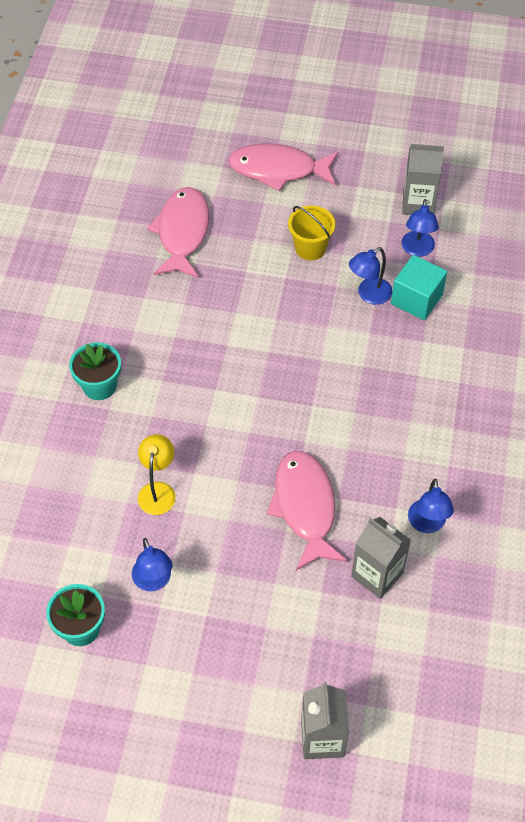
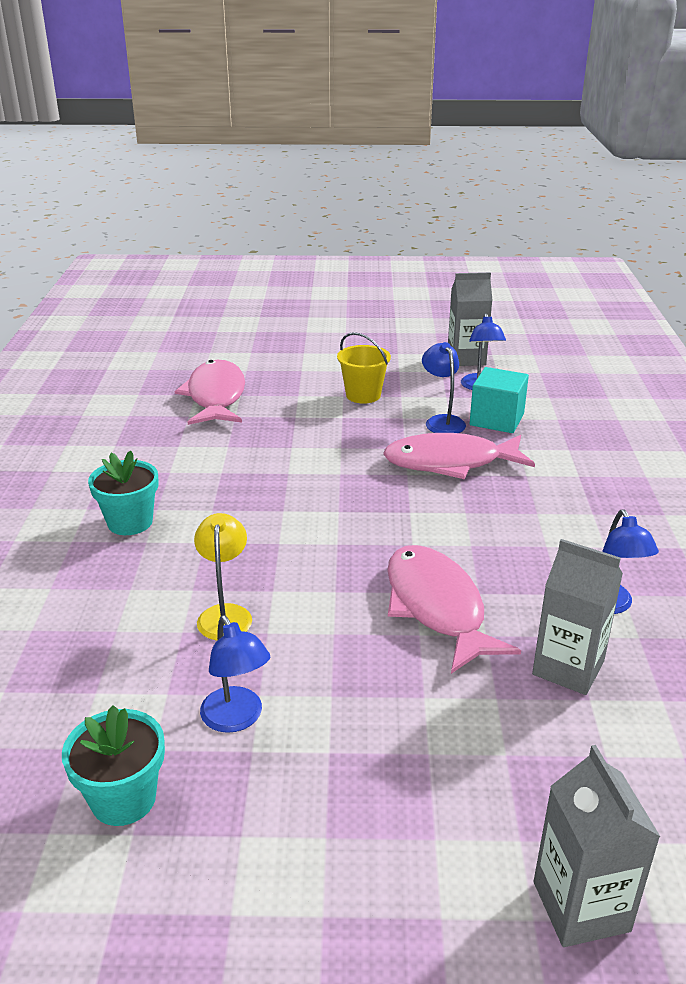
camera: 10 degrees left, 25 degrees down
(278, 170) = (311, 349): pink fish -> pink fish (450, 462)
(369, 295) = (442, 421): blue lamp -> blue lamp turned 120 degrees clockwise

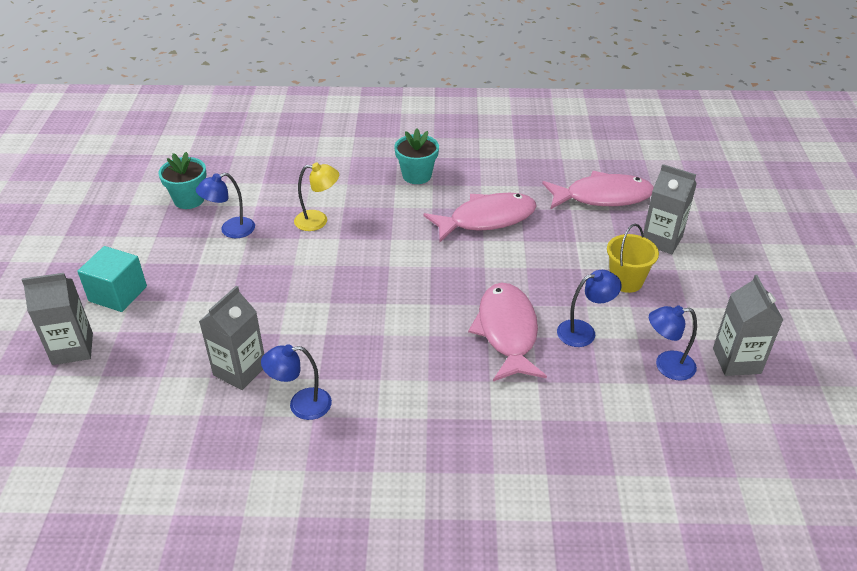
camera: 90 degrees right, 10 degrees up
(298, 373) = (661, 240): none -> grey carton
(437, 607) = (312, 311): pink fish -> pink fish (486, 219)
(496, 419) = (594, 371): turquoise cube -> turquoise cube (118, 294)

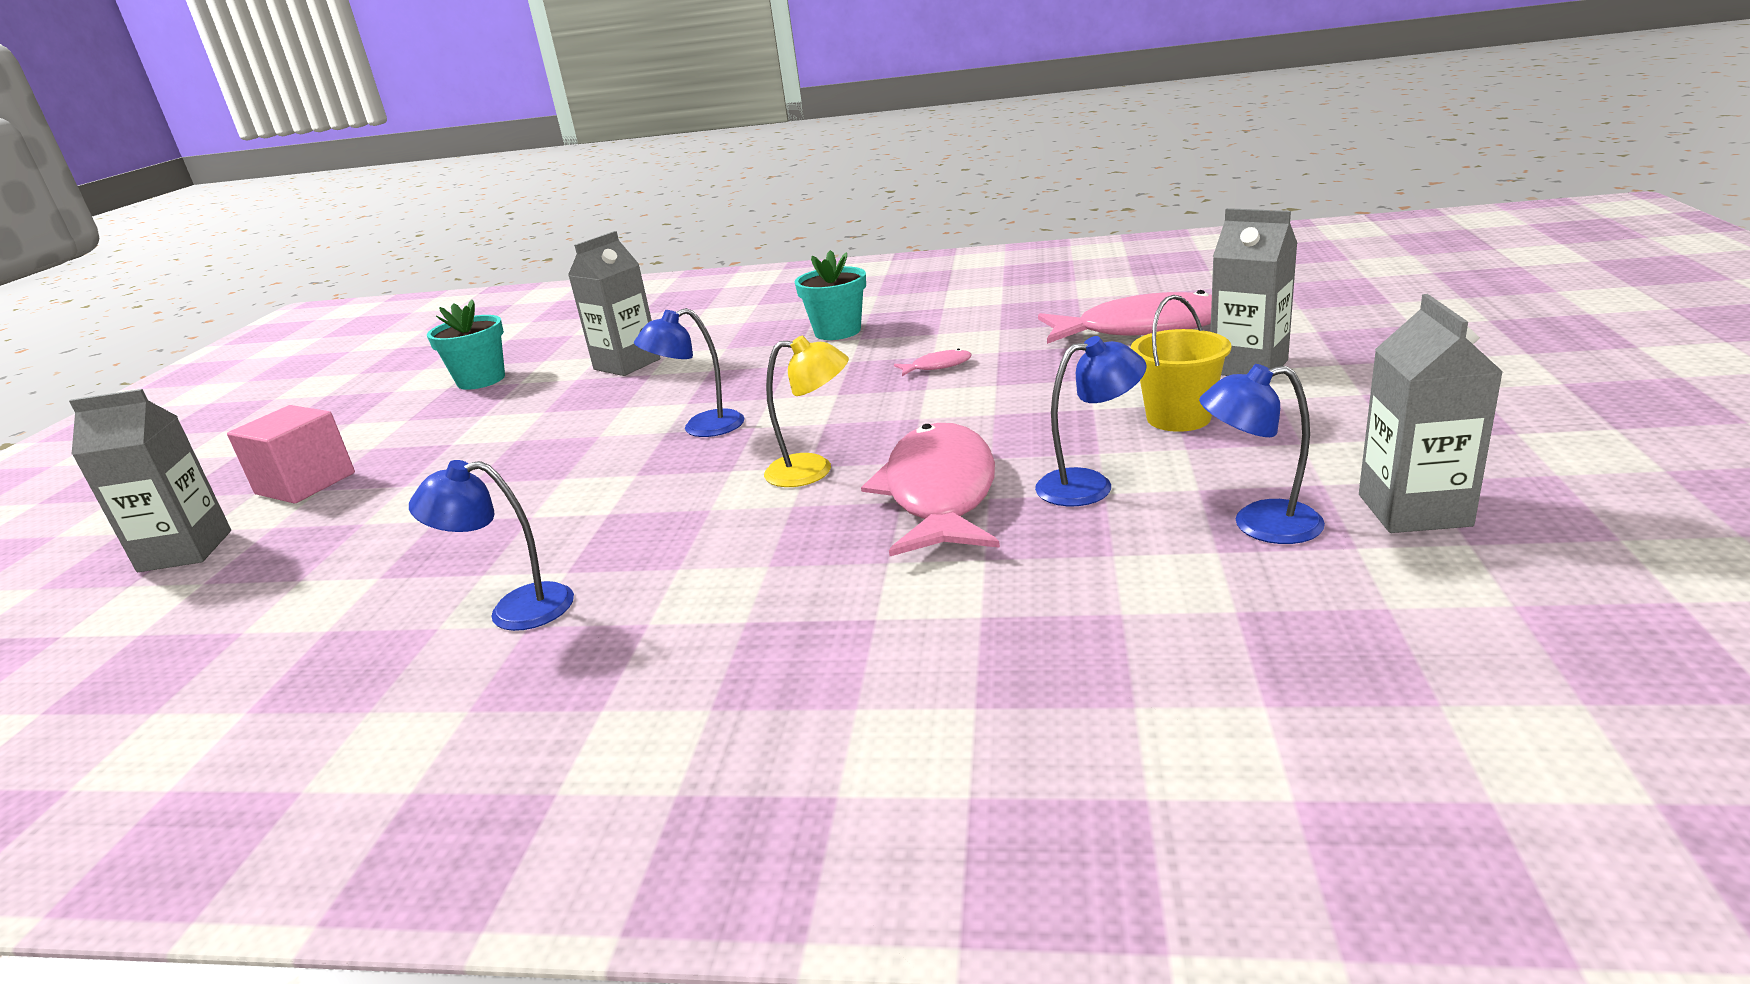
camera: 10 degrees right, 15 degrees down
(118, 294) = (305, 483): turquoise cube -> pink cube
(231, 230) = (523, 406): blue lamp -> blue lamp (701, 428)
(240, 370) = (435, 566): grey carton -> grey carton (627, 364)
(318, 220) = (663, 387): yellow lamp -> yellow lamp (813, 470)
(486, 219) = (937, 366): pink fish -> pink fish, size x0.40

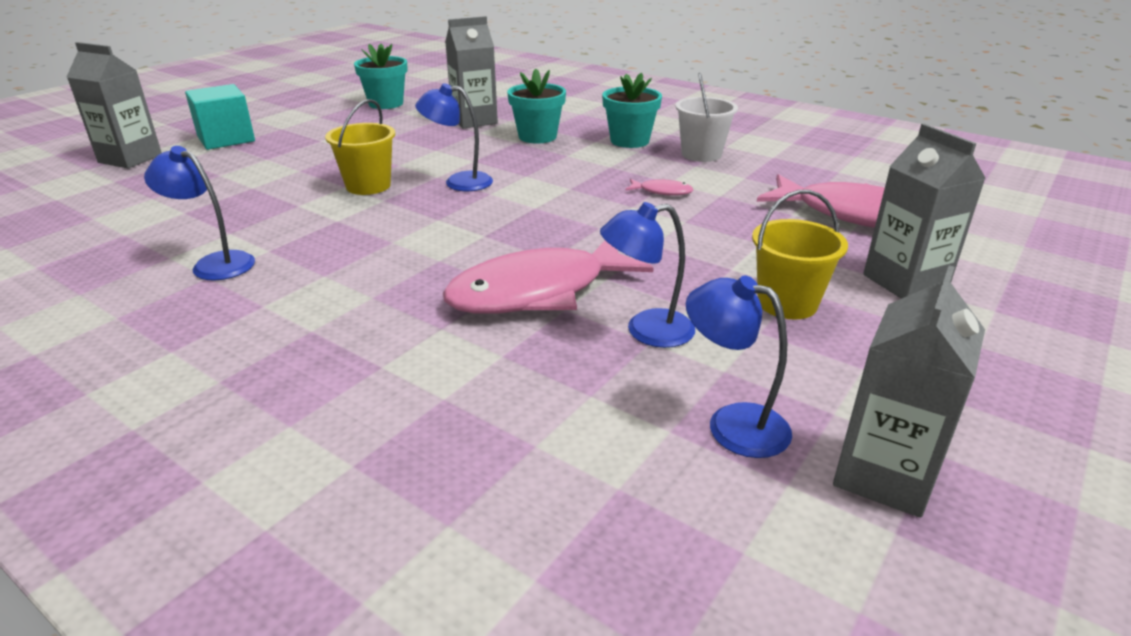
camera: 25 degrees right, 5 degrees up
(305, 483) = (226, 139): pink cube -> turquoise cube
(594, 467) = (368, 186): none -> yellow bucket
(728, 358) = (537, 137): none -> turquoise flower pot
(813, 470) = (483, 240): yellow lamp -> none
(929, 322) = (701, 154): none -> white bucket
(940, 493) = (538, 291): pink fish -> pink fish turned 150 degrees counterclockwise
(1089, 485) = (646, 331): blue lamp -> blue lamp turned 150 degrees clockwise

